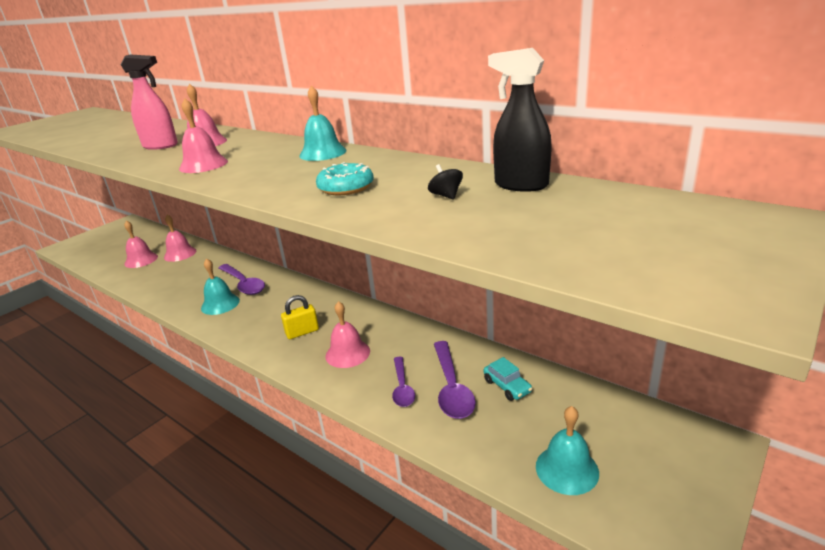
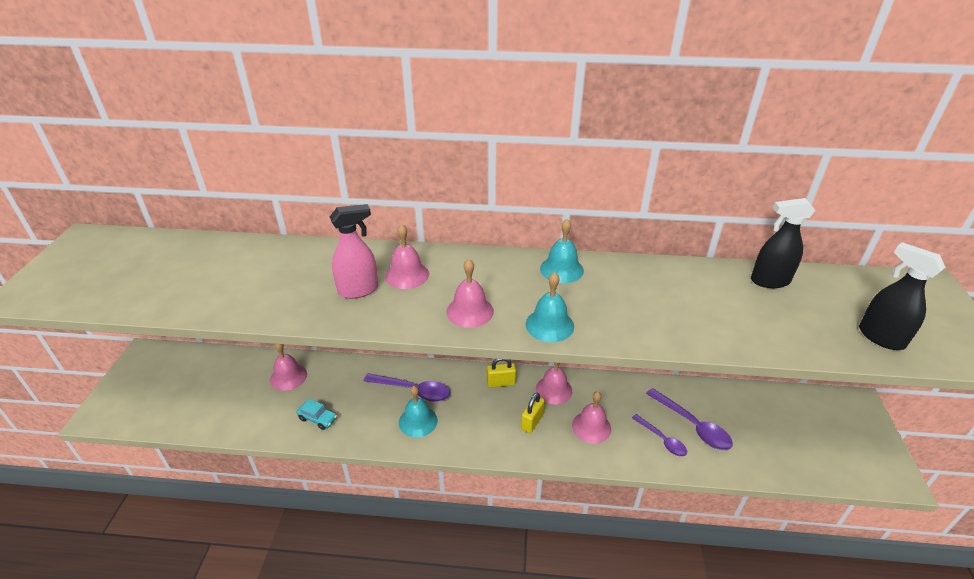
camera: 35 degrees left, 10 degrees up
(141, 260) = (248, 399): pink bell -> pink bell (553, 390)
(314, 298) = (501, 383): none -> yellow padlock
(346, 187) = (655, 313): turquoise donut -> none
(446, 196) = (740, 305): black spinning top -> none
(507, 386) = (723, 409): turquoise car -> turquoise car (318, 418)
(567, 469) = (809, 455): turquoise bell -> turquoise bell (549, 325)
(580, 248) = (880, 337): none -> black spray bottle

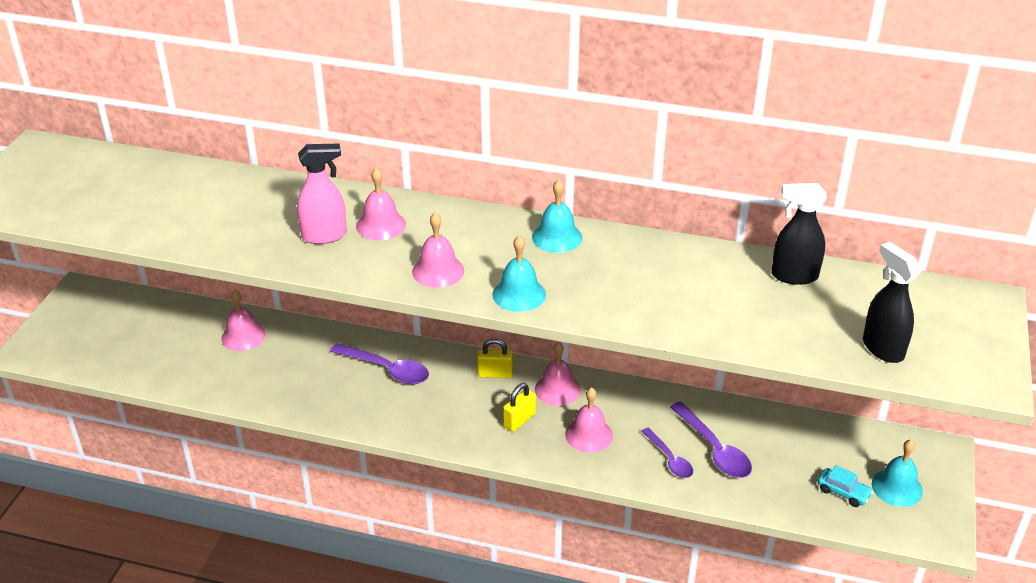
camera: 10 degrees right, 0 degrees up
(318, 418) = (270, 385): turquoise car -> turquoise car (843, 492)
(418, 421) = (384, 403): turquoise bell -> turquoise bell (897, 487)

